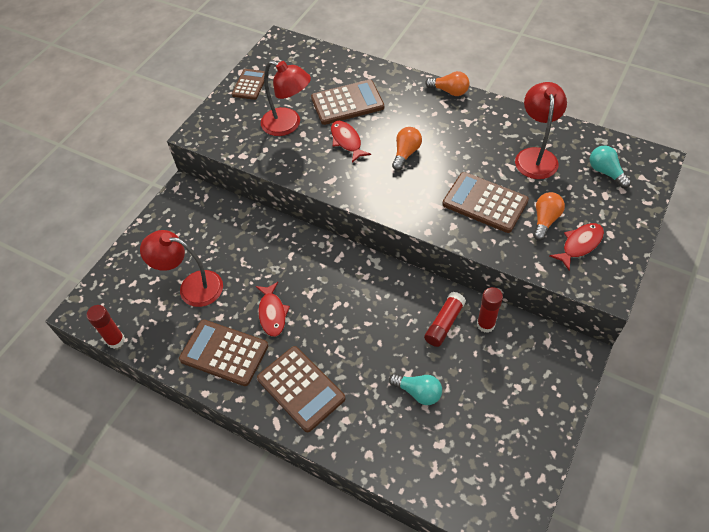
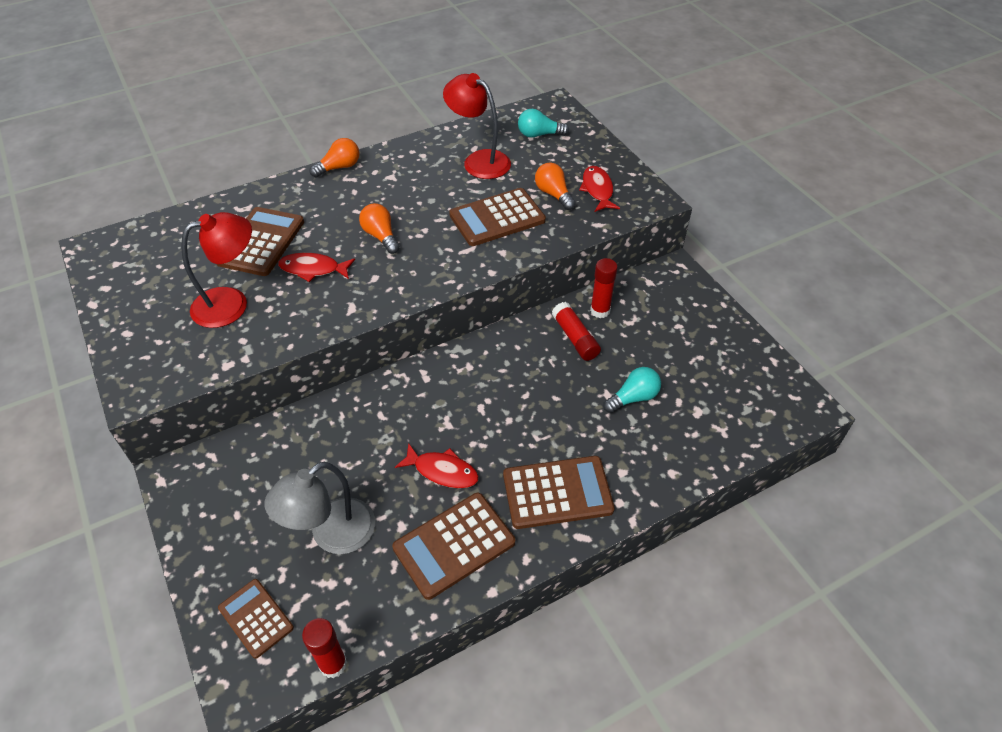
camera: 60 degrees left, 5 degrees down
(192, 287) = (332, 535): red lamp -> grey lamp
(250, 85) = (125, 305): brown calculator -> brown calculator (256, 618)

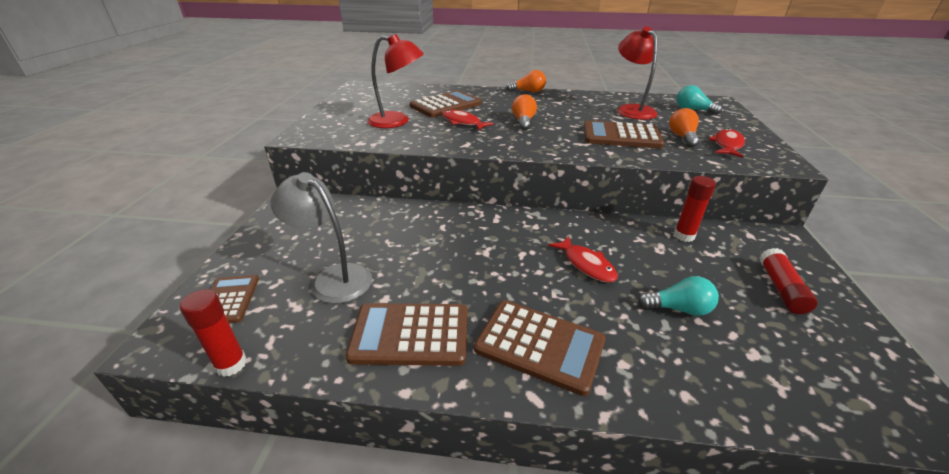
camera: 35 degrees right, 15 degrees down
(332, 535) = (333, 278): grey lamp -> grey lamp turned 45 degrees clockwise
(442, 471) = (452, 279): red fish -> red fish (586, 264)
(575, 338) = (645, 244): red glue stick -> red glue stick (781, 288)

